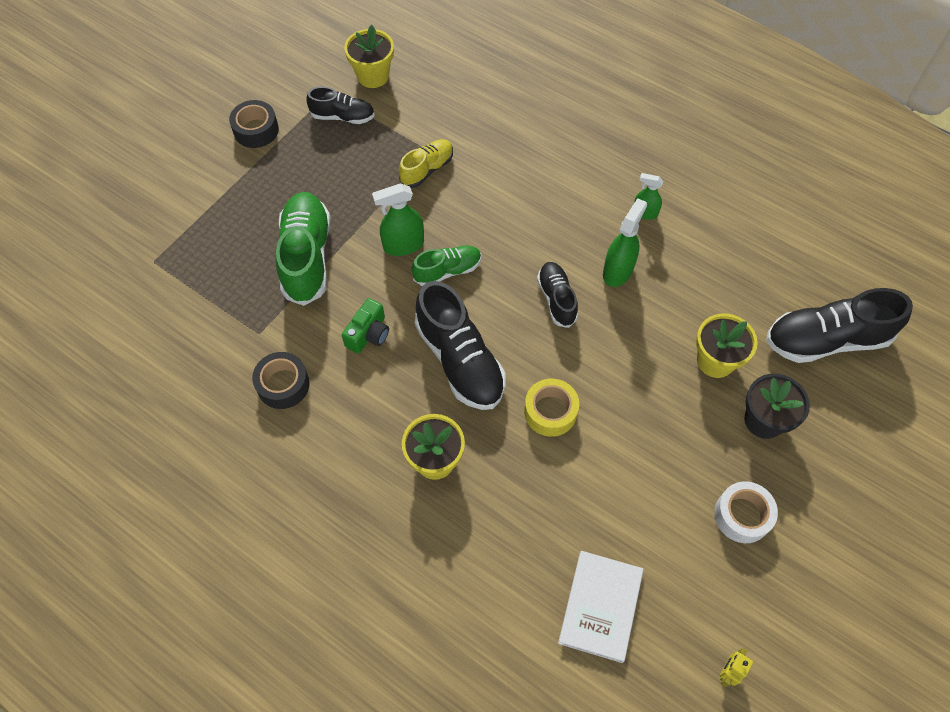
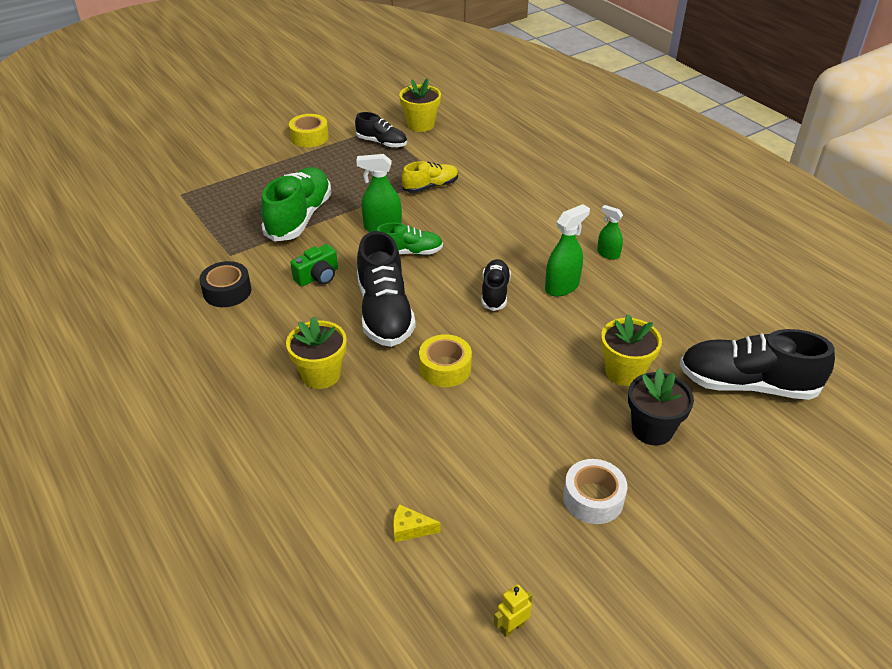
camera: 20 degrees right, 20 degrees down
(256, 130) = (309, 137): black tape -> yellow tape
(600, 606) = (410, 529): white book -> yellow cheese

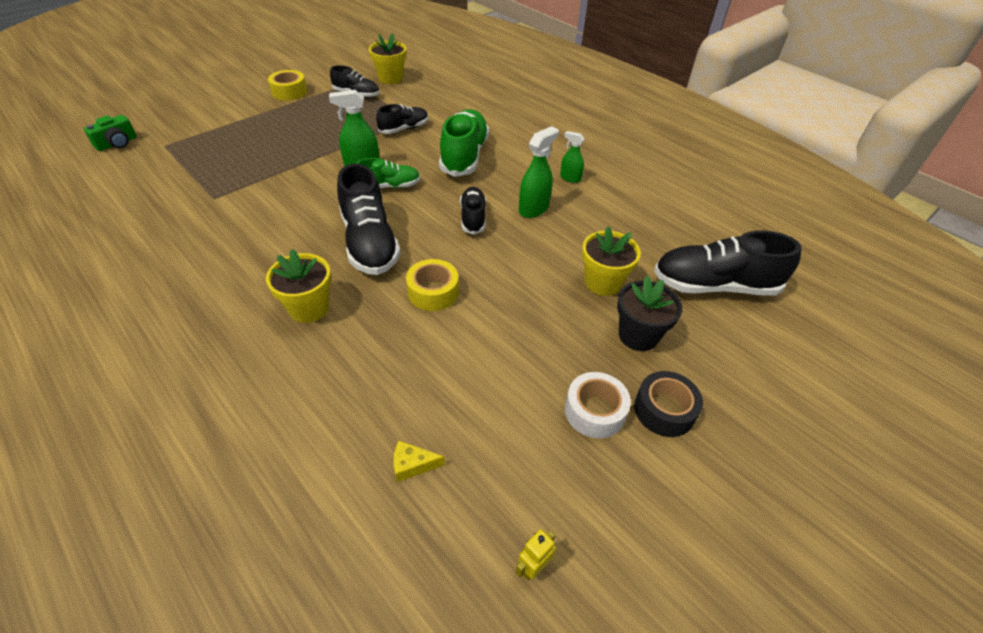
camera: 10 degrees left, 5 degrees up
(227, 291) = (210, 233): black tape -> black tape (664, 410)
(299, 217) = (282, 161): green shoe -> green shoe (464, 156)
(318, 276) = (302, 213): green camera -> green camera (117, 143)
(430, 187) = (404, 129): yellow shoe -> black shoe

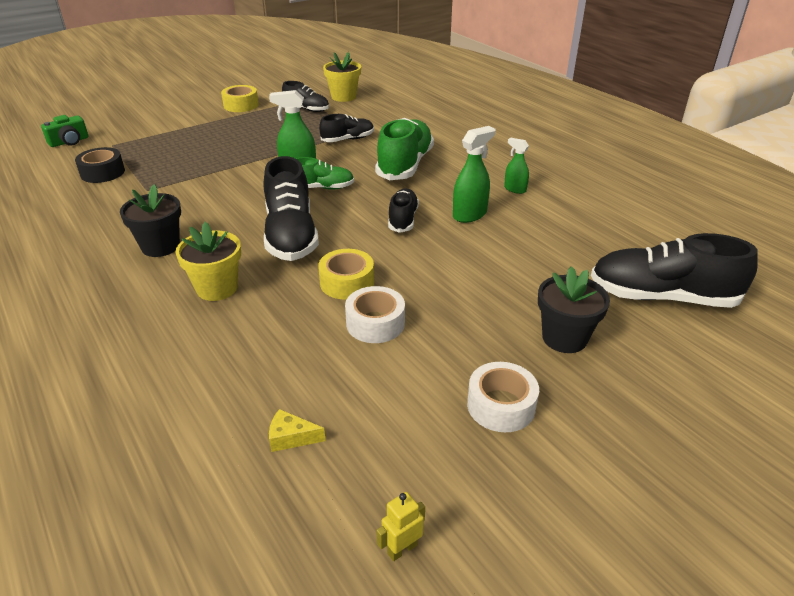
camera: 10 degrees right, 10 degrees down
(242, 264) = (160, 246): none -> black flower pot
(467, 334) = (375, 323): none -> white tape
(602, 282) = (533, 286): yellow flower pot -> none
(664, 410) = (582, 412): black tape -> black tape (102, 173)

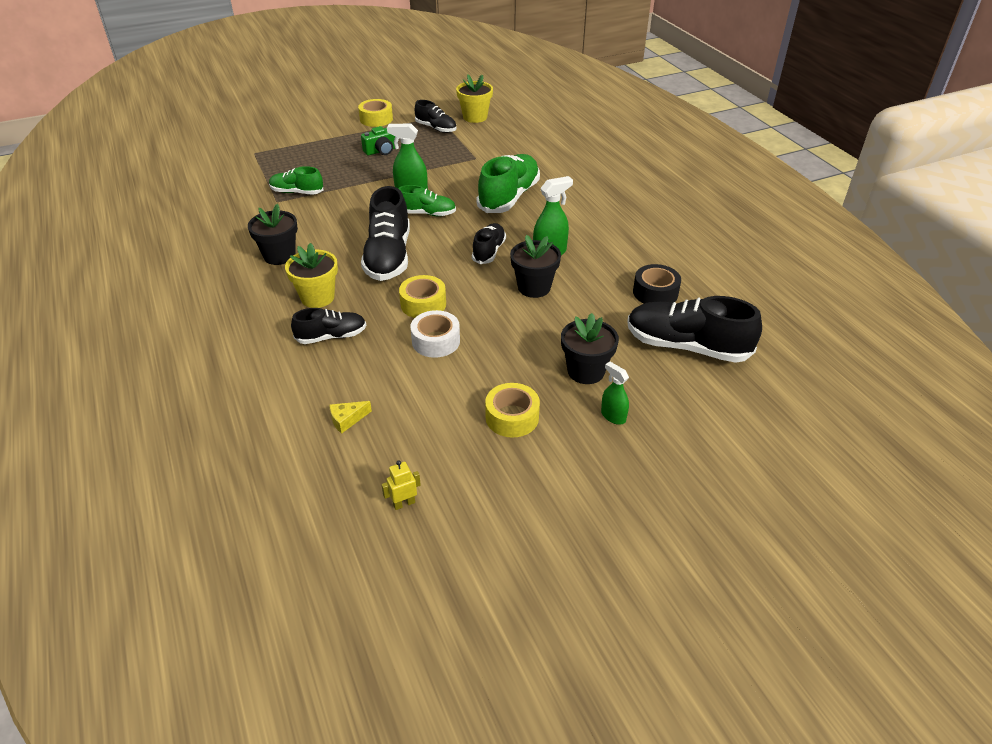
camera: 10 degrees right, 5 degrees up
(69, 142) = (218, 146): green camera -> green camera (381, 151)
(102, 173) = (242, 181): black tape -> black tape (655, 292)
(168, 179) = (297, 192): none -> green shoe
(291, 437) = (347, 420): yellow cheese -> yellow cheese turned 45 degrees counterclockwise
(348, 139) = (465, 165): black shoe -> black shoe (331, 336)
(467, 251) = (534, 287): none -> black flower pot
(501, 406) = (512, 417): white tape -> yellow tape
(515, 189) = (601, 231): green spray bottle -> green spray bottle (613, 416)

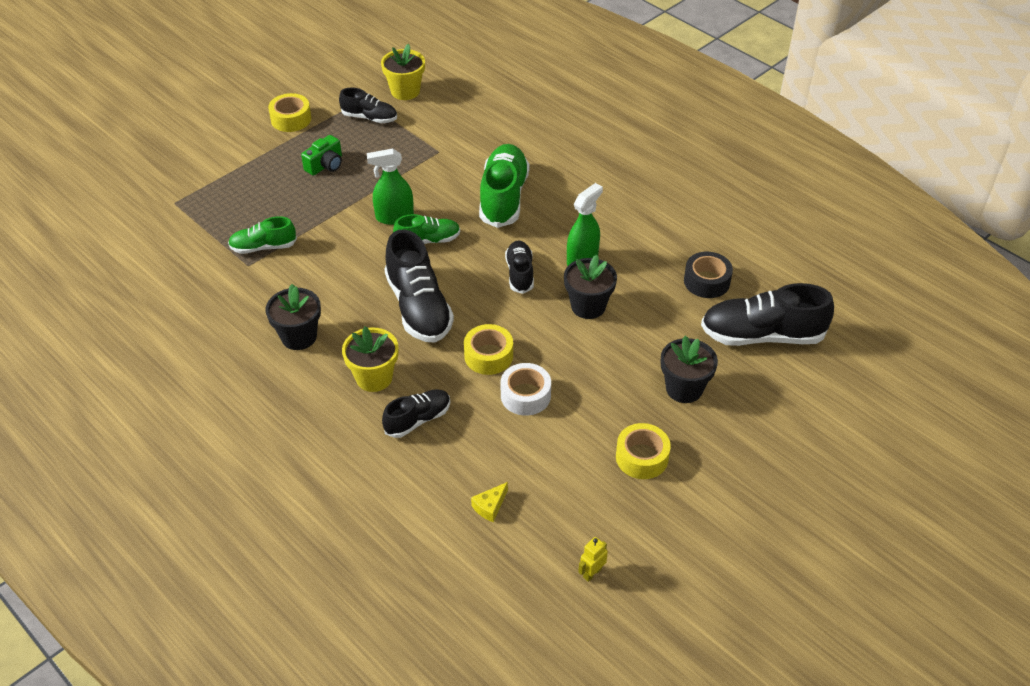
camera: 20 degrees left, 5 degrees up
(613, 416) = (730, 429): green spray bottle -> none

